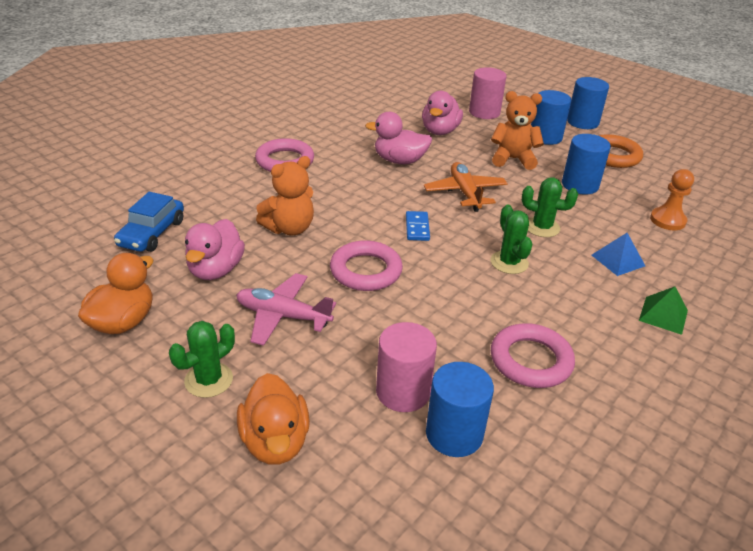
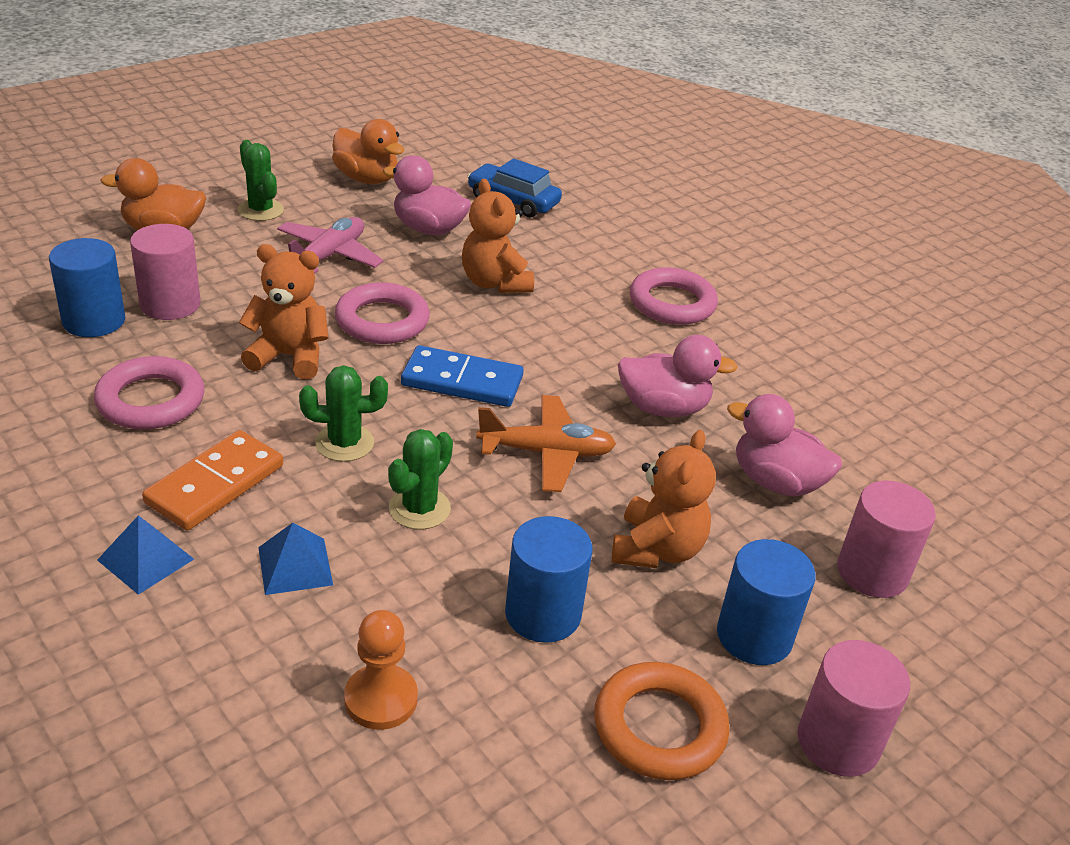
camera: 100 degrees right, 0 degrees up
(399, 161) = (663, 408): pink duck -> pink duck turned 75 degrees clockwise
(417, 228) = (462, 381): blue domino -> blue domino, size x1.69
(436, 305) = (289, 357): none -> orange teddy bear
(582, 122) = (838, 742): blue cylinder -> pink cylinder
(585, 305) = (215, 484): none -> orange domino
(663, 315) = (145, 559): green pyramid -> blue pyramid

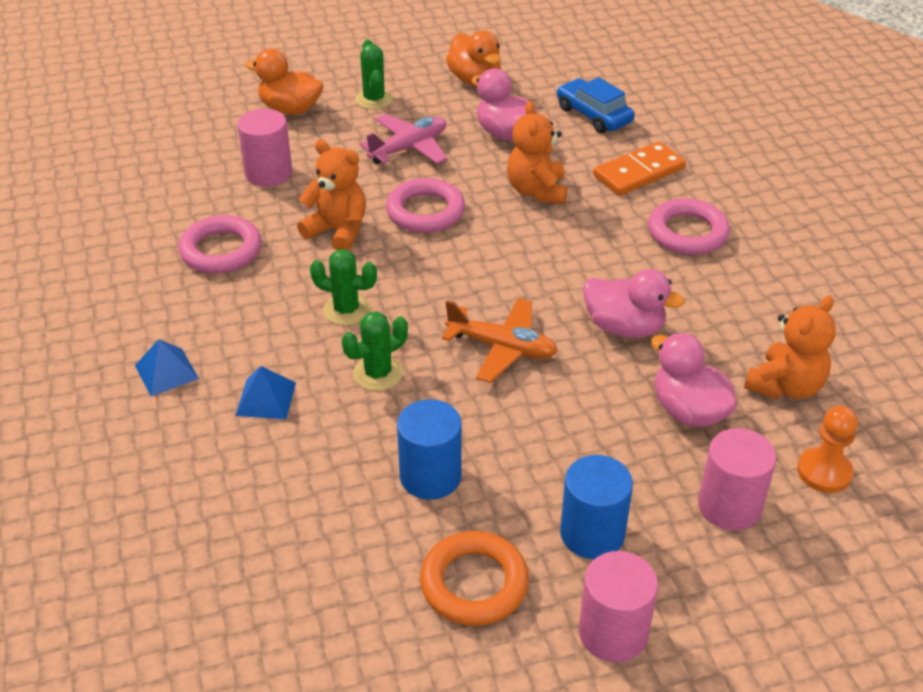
camera: 25 degrees right, 5 degrees up
(94, 321) = (208, 179): blue cylinder -> none
(215, 484) = (238, 325): orange domino -> orange domino (639, 172)
(381, 699) = (280, 510): orange pawn -> orange pawn (824, 472)
(462, 381) = (464, 274): blue domino -> none
(657, 549) = (550, 446): orange teddy bear -> orange teddy bear (785, 386)

